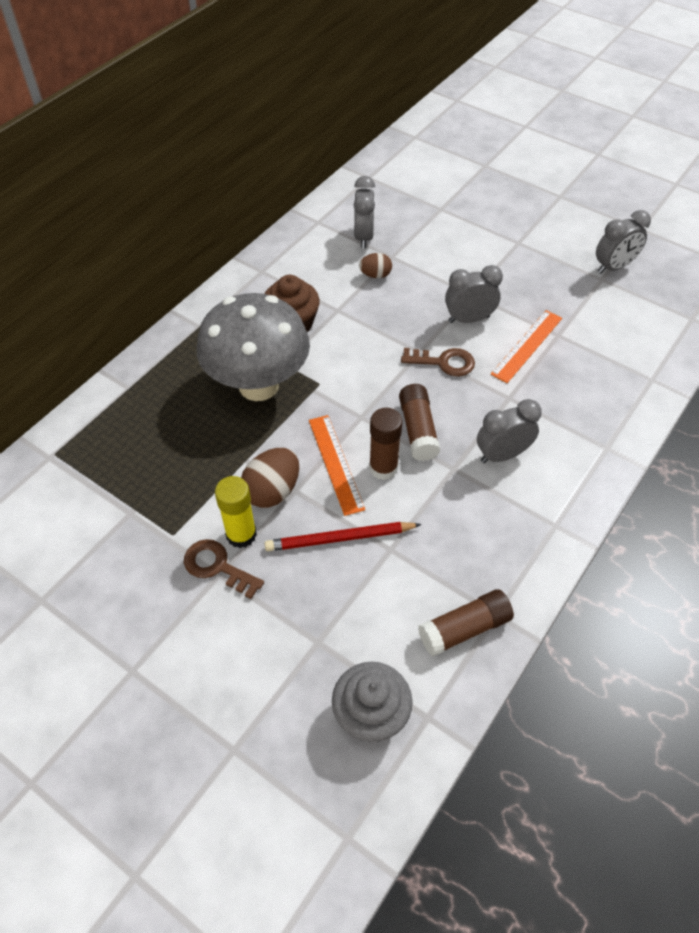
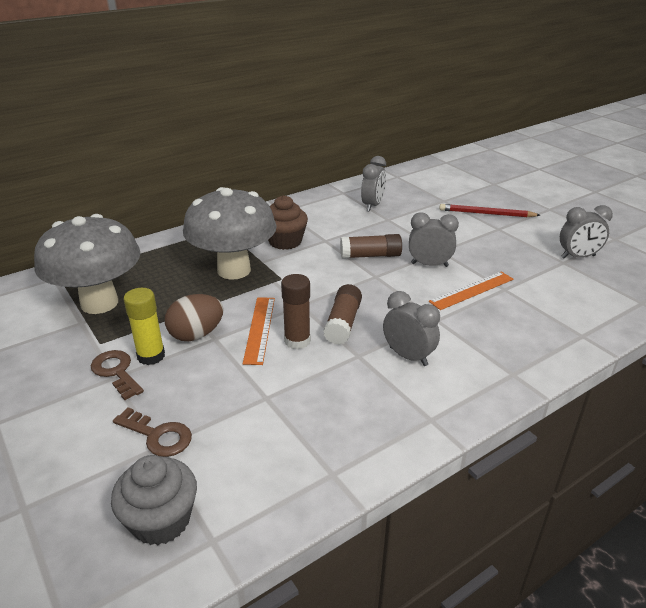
camera: 20 degrees right, 20 degrees down
(132, 479) = (99, 303): none -> grey mushroom
(340, 539) = (228, 379): red pencil -> red pencil (486, 214)
(375, 275) = (368, 227): brown egg -> none
(444, 362) = (392, 286): brown key -> brown key (158, 435)
(464, 629) = (294, 477): brown glue stick -> brown glue stick (370, 256)
(502, 455) = (408, 356): grey clock -> grey clock turned 45 degrees clockwise

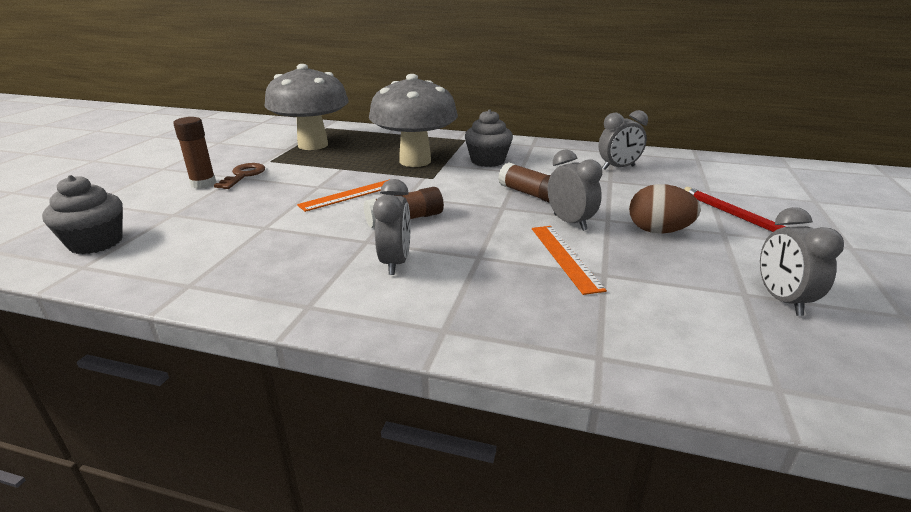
camera: 50 degrees right, 5 degrees down
(151, 356) = (272, 177): yellow glue stick -> none
(158, 435) = (185, 210): brown key -> none
(196, 334) = (315, 180): brown egg -> brown egg (658, 231)
(285, 241) = (487, 161): brown cupcake -> grey cupcake
(297, 341) = (353, 212): brown glue stick -> brown glue stick (203, 184)
(471, 290) = (565, 257): orange ruler -> orange ruler turned 60 degrees clockwise
(578, 257) = (781, 300): grey clock -> grey clock turned 45 degrees clockwise

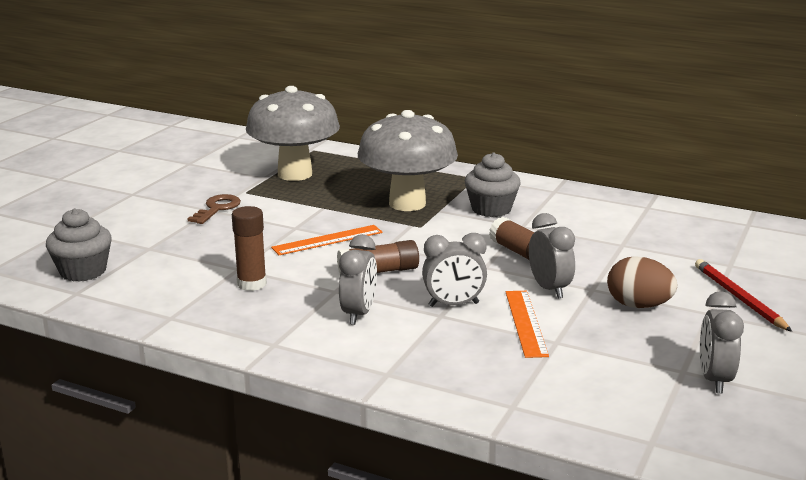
camera: 10 degrees right, 5 degrees down
(203, 184) = (176, 216): brown glue stick -> brown glue stick (252, 284)
(618, 168) = (642, 229): grey clock -> grey clock (453, 304)

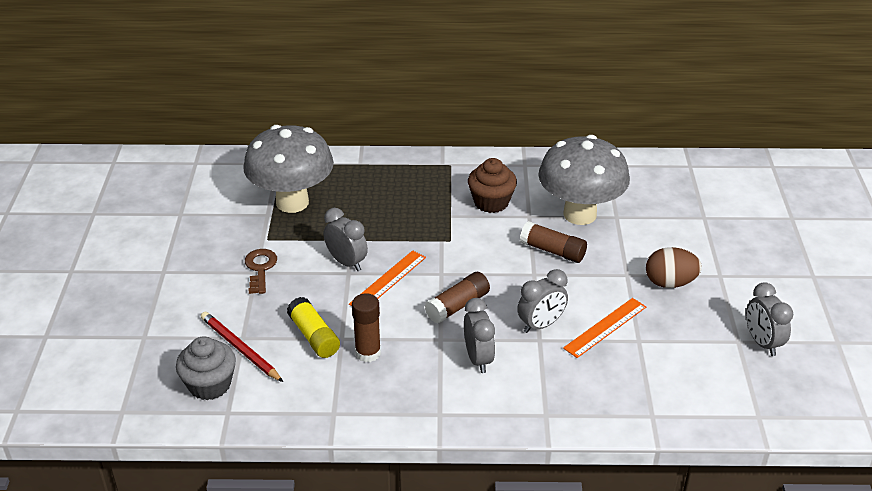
camera: 25 degrees left, 15 degrees up
(213, 261) = (314, 336): none -> yellow glue stick
(407, 204) = (419, 215): grey mushroom -> grey mushroom (580, 214)
(491, 209) = (491, 202): grey cupcake -> brown cupcake
(526, 323) = (605, 327): orange ruler -> orange ruler turned 75 degrees clockwise
(549, 289) = (597, 284): grey clock -> grey clock (346, 262)
(738, 298) = (730, 252): red pencil -> red pencil (240, 349)

